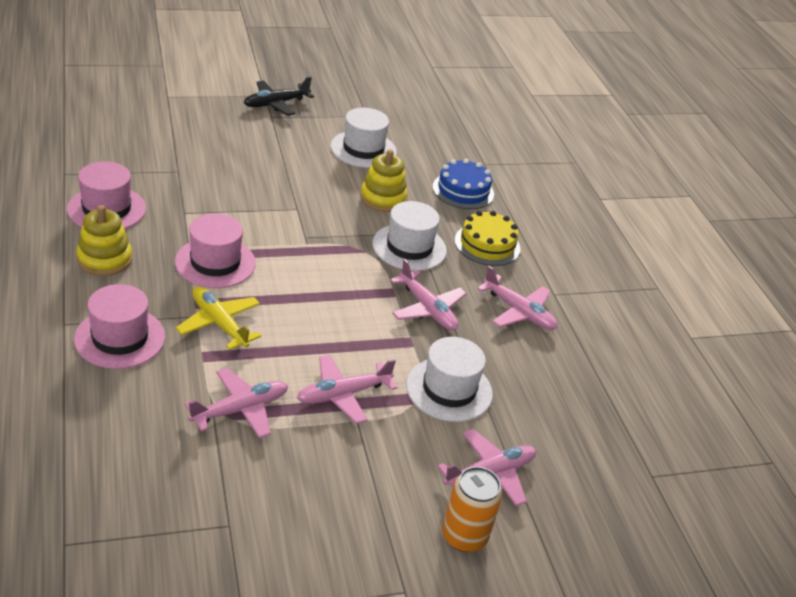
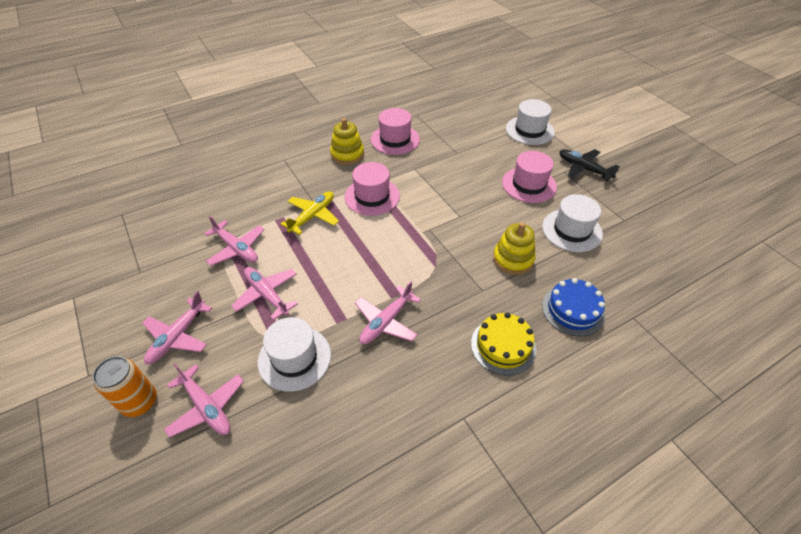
camera: 80 degrees right, 10 degrees up
(120, 338) = (281, 182): pink hat -> pink hat (529, 184)
(409, 247) = (459, 291): white hat -> white hat (529, 130)
(518, 312) = (419, 391): pink plane -> pink plane (178, 336)

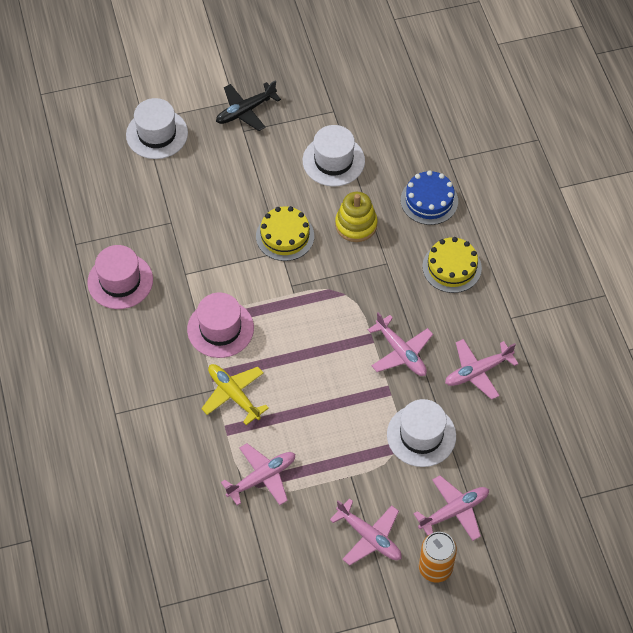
camera: 75 degrees left, 10 degrees up
(267, 295) = (338, 452): pink plane -> pink plane (477, 372)
(347, 154) = (131, 340): yellow stacking toy -> none
(476, 215) = (285, 236): none -> yellow cake
(529, 184) = (253, 171): pink hat -> none

